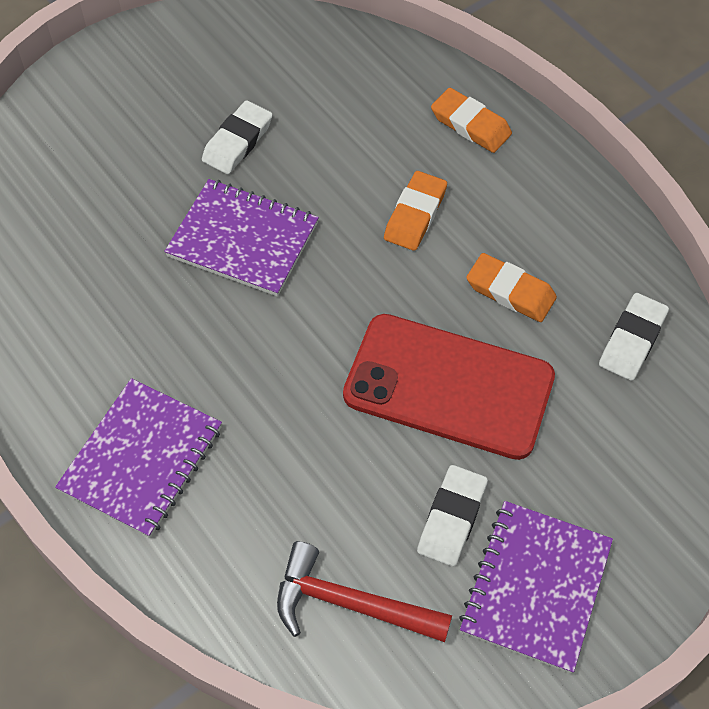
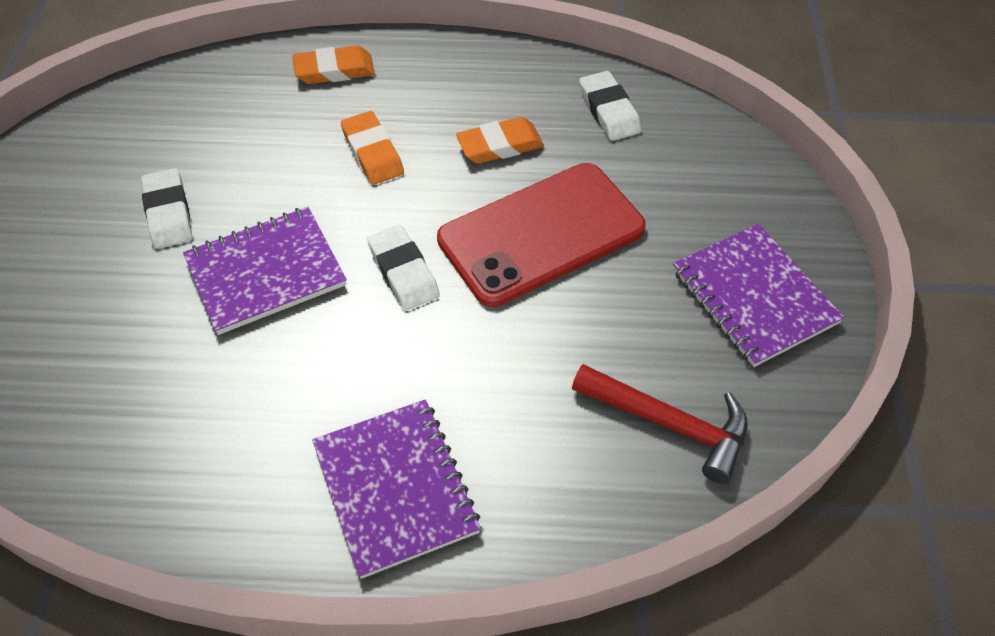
camera: 50 degrees left, 5 degrees down
(350, 604) = (669, 423): red hammer -> red hammer turned 120 degrees counterclockwise
(452, 518) = (653, 308): white eraser -> white eraser (403, 271)

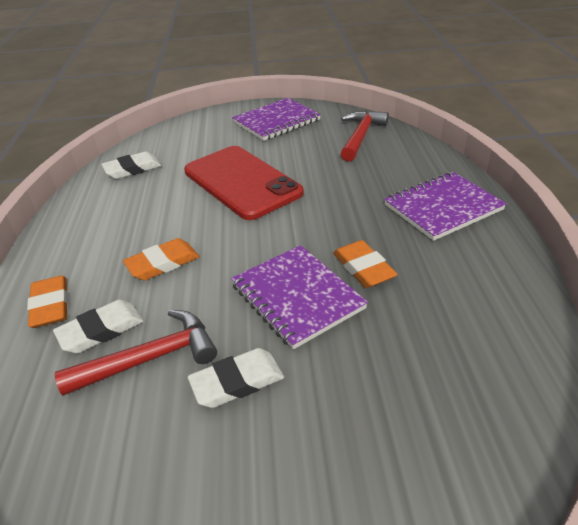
camera: 95 degrees left, 15 degrees down
(227, 149) = (150, 358): none -> red hammer
(403, 271) = (282, 229): white eraser -> white eraser (101, 330)
(500, 145) = (161, 206): orange eraser -> orange eraser (363, 268)

